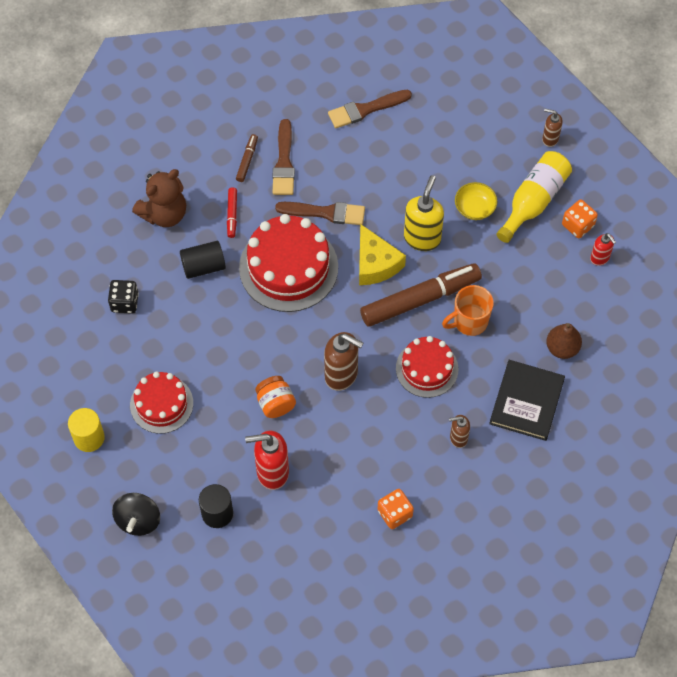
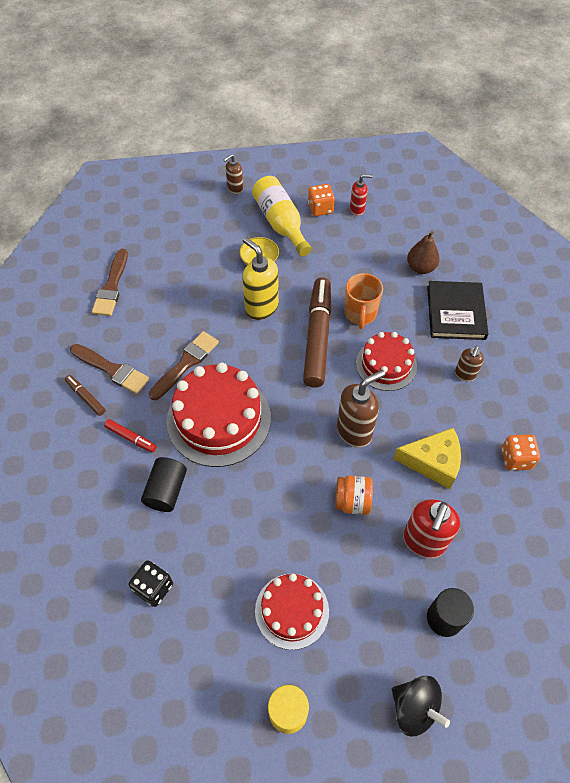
camera: 60 degrees left, 5 degrees down
(164, 214) = (84, 497): brown teddy bear -> none
(375, 264) = (262, 352): yellow cheese -> yellow cheese (433, 462)
(526, 402) = (456, 312): black book -> black book turned 45 degrees clockwise

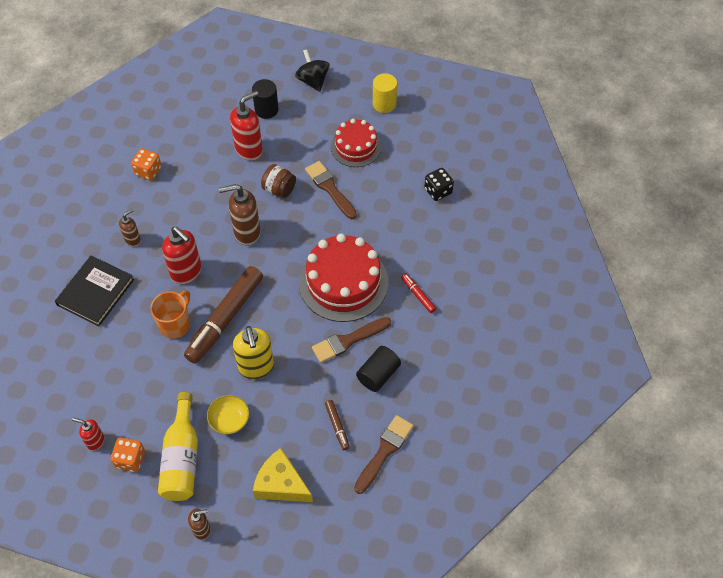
camera: 155 degrees left, 0 degrees up
(86, 397) = (444, 344): brown marker -> brown marker (337, 426)
(112, 370) = (413, 360): brown brush -> brown brush (330, 188)
(166, 491) = (406, 246): black cylinder -> black cylinder (378, 374)
(352, 501) = (279, 189): orange jar -> brown jar
(386, 364) = (186, 272): red cake -> red soap dispenser
(420, 268) = (89, 347): brown pear -> none
(433, 462) = (206, 191): yellow cheese -> yellow cheese (281, 484)

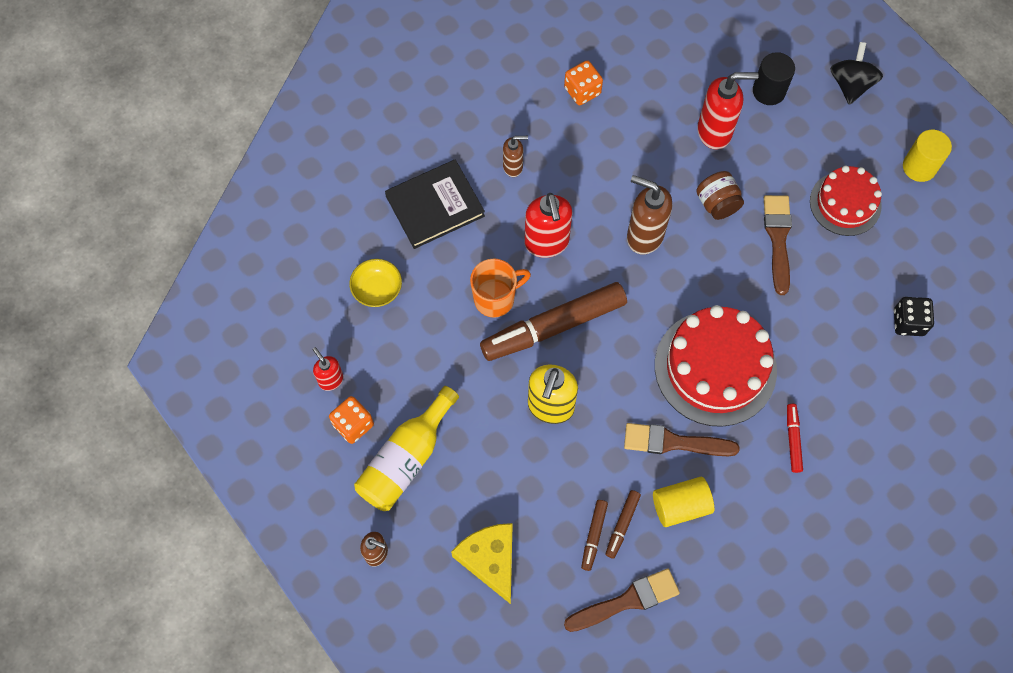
camera: 35 degrees right, 10 degrees up
(229, 420) = (482, 449): yellow bowl -> yellow bowl (377, 289)
(350, 409) = (622, 525): none -> brown marker
(378, 374) = (680, 506): black cylinder -> yellow cylinder

